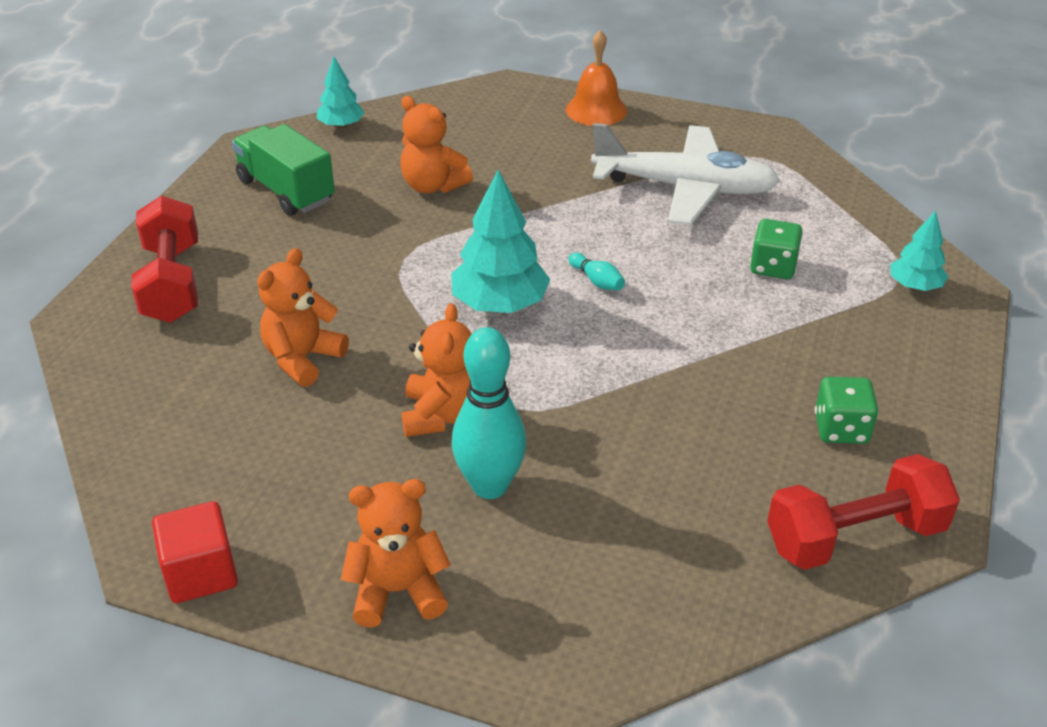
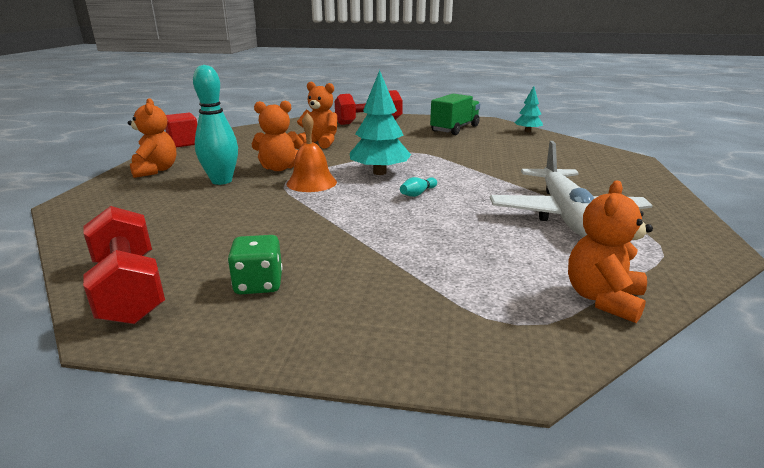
camera: 80 degrees right, 15 degrees down
(433, 186) = (488, 151): orange teddy bear -> orange teddy bear (603, 299)
(596, 110) = (640, 182): orange bell -> orange bell (311, 182)
(773, 267) = (478, 252): green dice -> none
(915, 286) = (500, 333): turquoise tree -> none

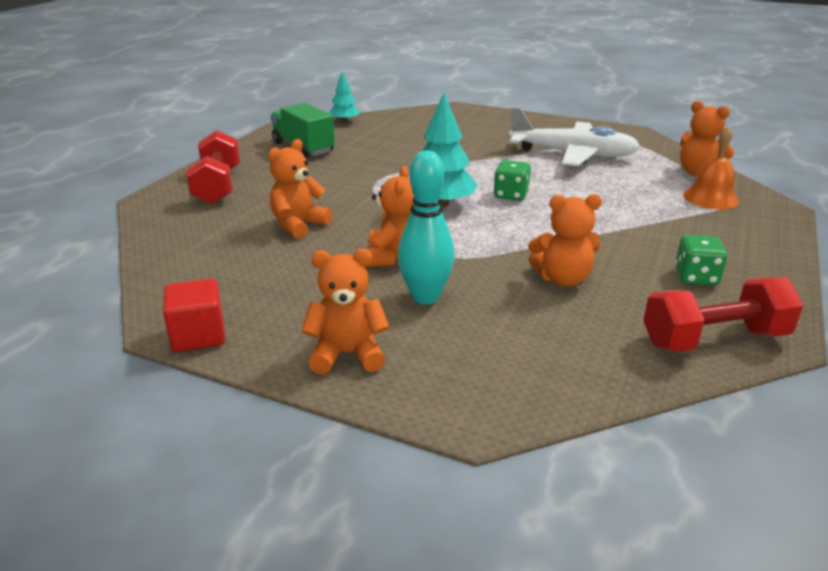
camera: 75 degrees left, 5 degrees up
(251, 221) = (562, 279): none -> orange teddy bear
(311, 182) = (457, 241): orange bell -> orange bell (710, 198)
(418, 193) = (511, 195): turquoise bowling pin -> green dice

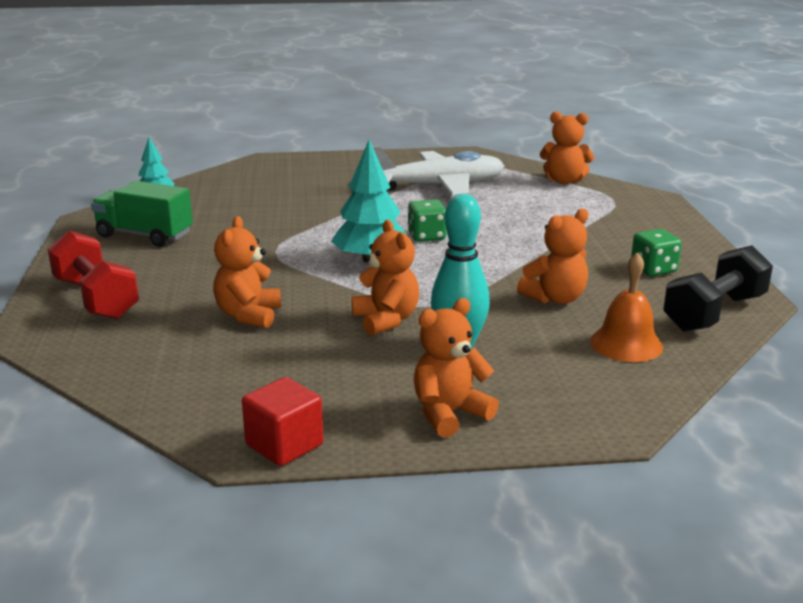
camera: 30 degrees left, 5 degrees down
(710, 198) = (596, 201): orange bell -> orange bell (626, 344)
(714, 339) = (714, 313): red dumbbell -> black dumbbell

